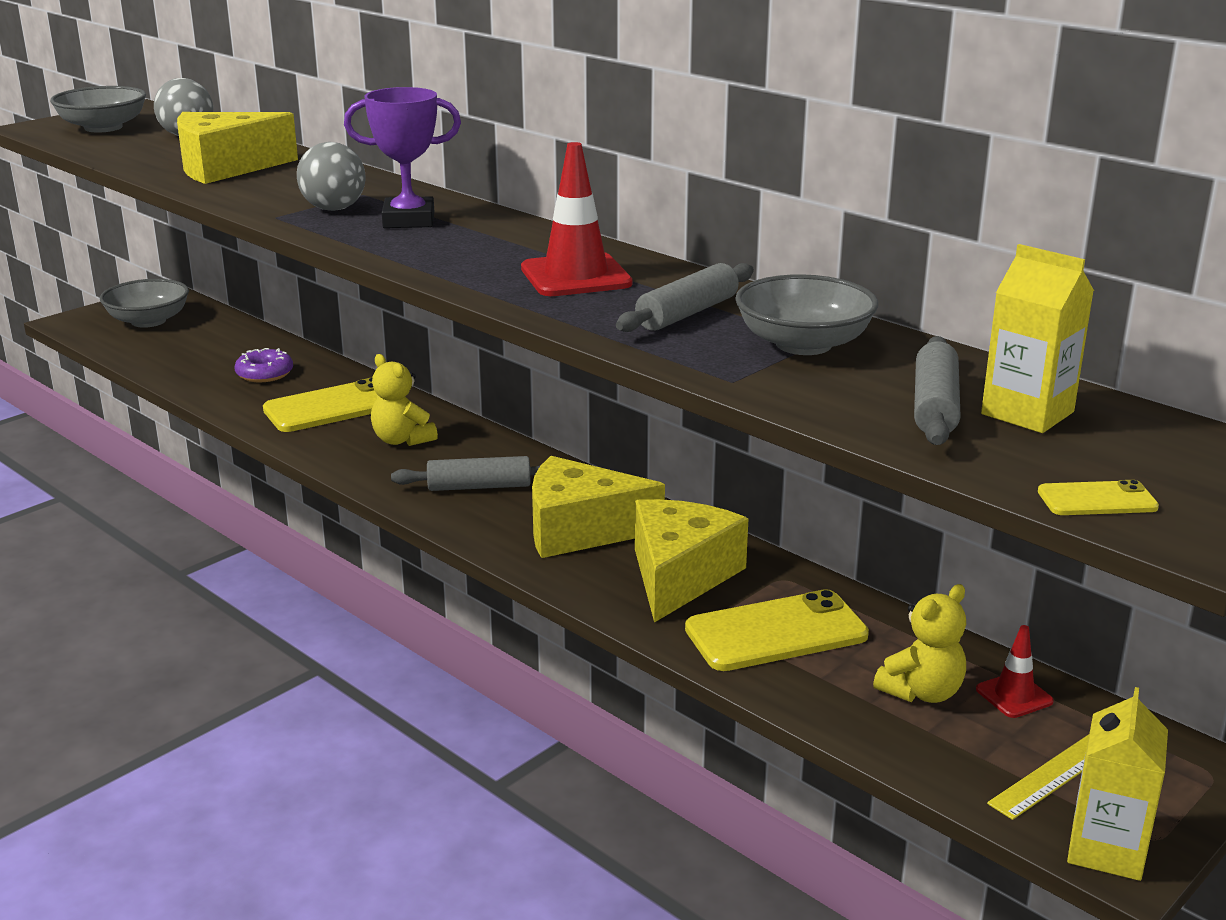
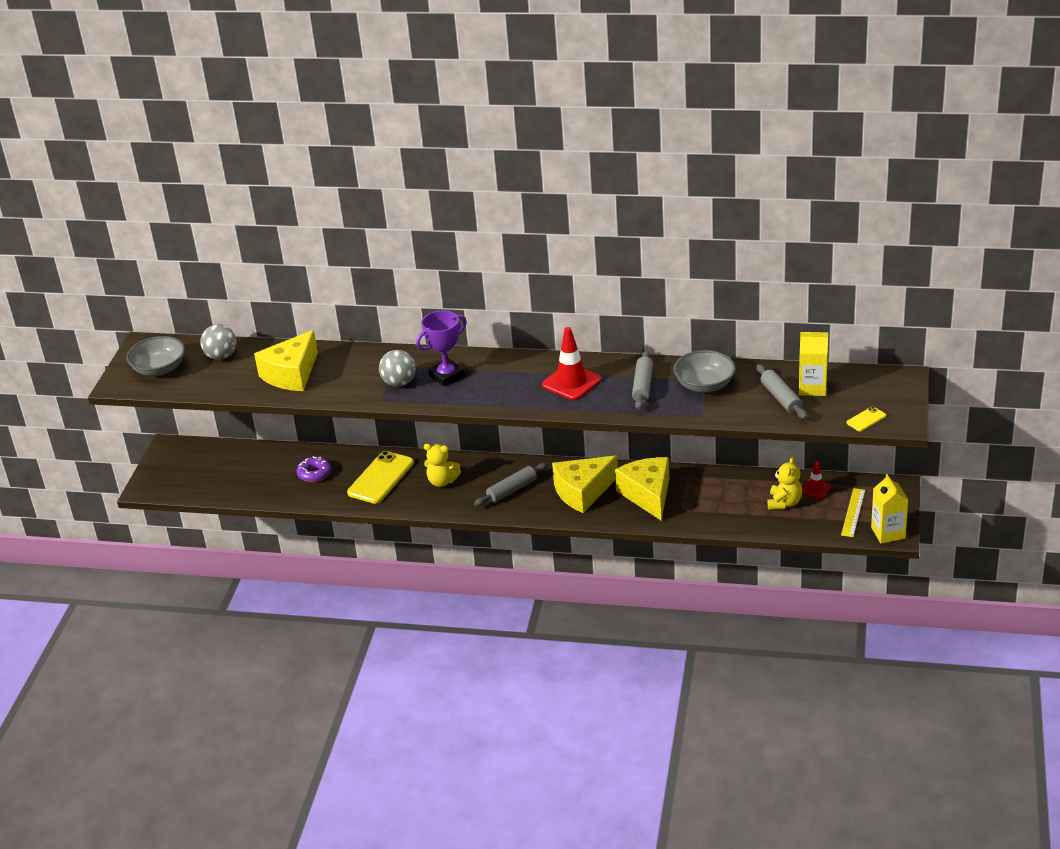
camera: 30 degrees left, 10 degrees up
(148, 321) = (191, 468): grey bowl -> none
(776, 632) = (710, 503): yellow phone -> none

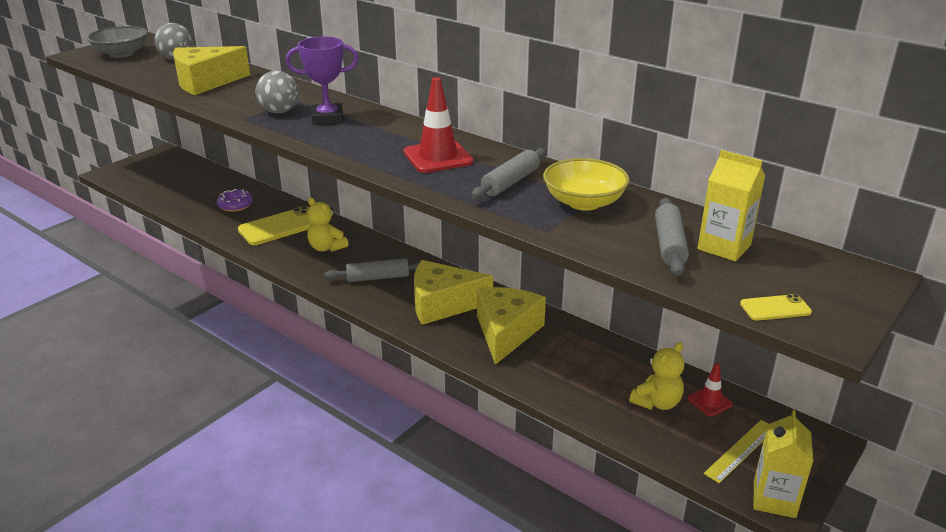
camera: 25 degrees right, 5 degrees down
(704, 385) = (584, 202): grey bowl -> yellow bowl

